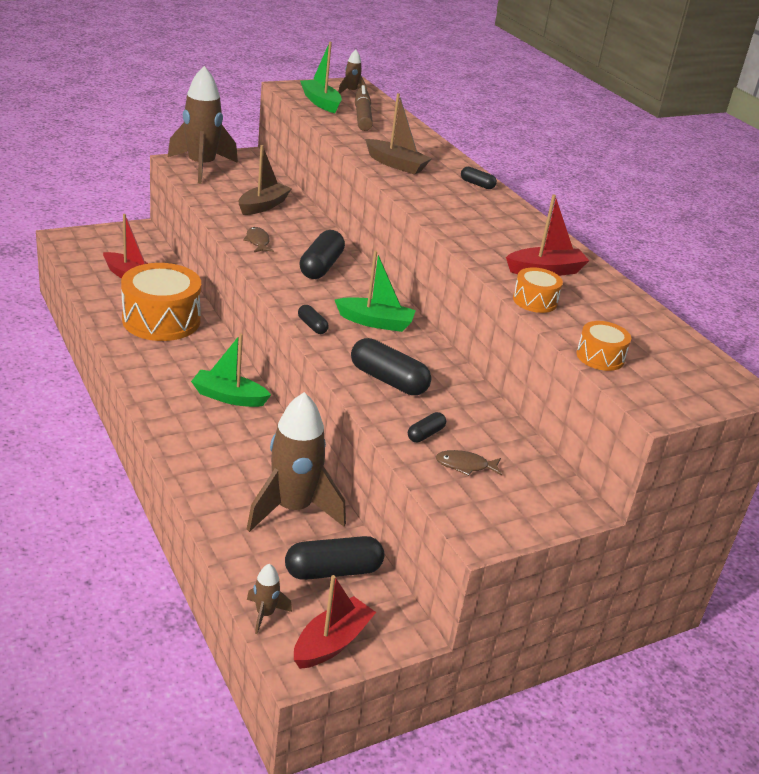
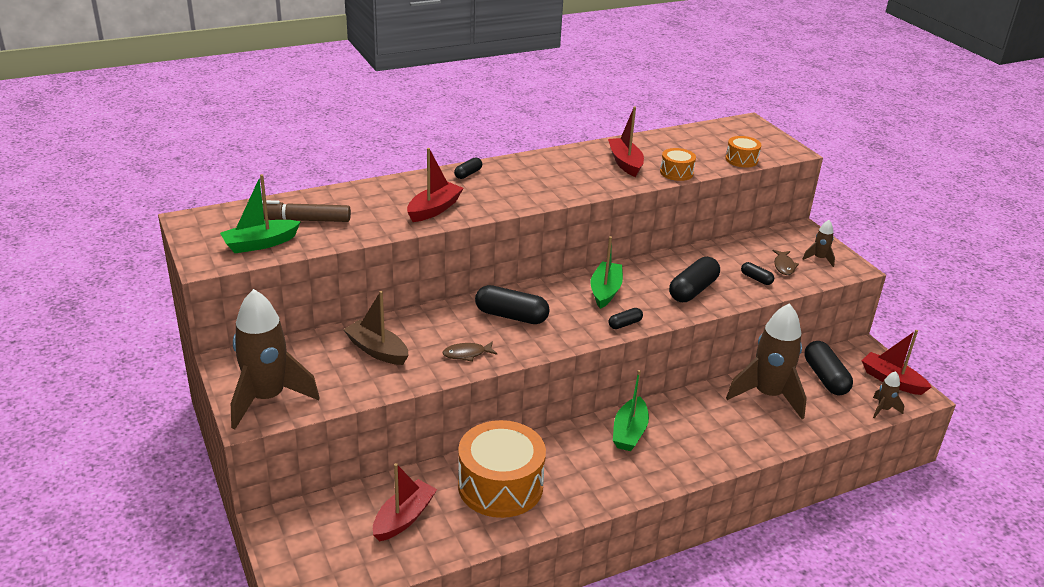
camera: 85 degrees left, 0 degrees up
(351, 92) = (220, 223): brown rocket -> brown rocket (819, 259)
(396, 164) = (434, 209): brown boat -> red boat

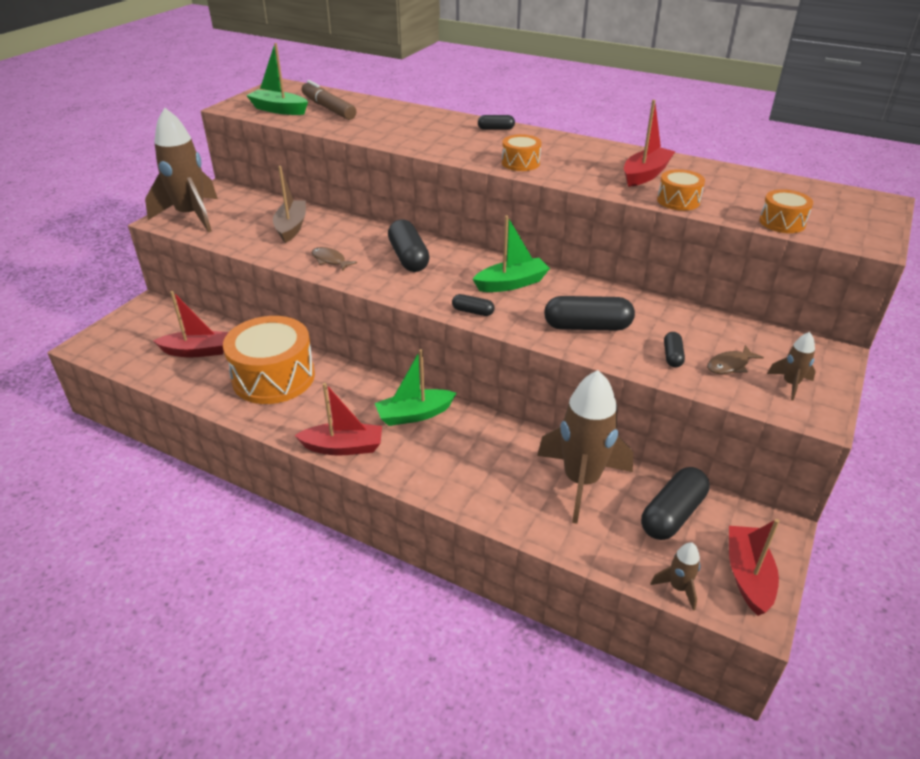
camera: 55 degrees right, 5 degrees up
(434, 209) = (416, 137): red boat -> red boat (343, 447)
(545, 193) = (520, 163): none -> orange drum

